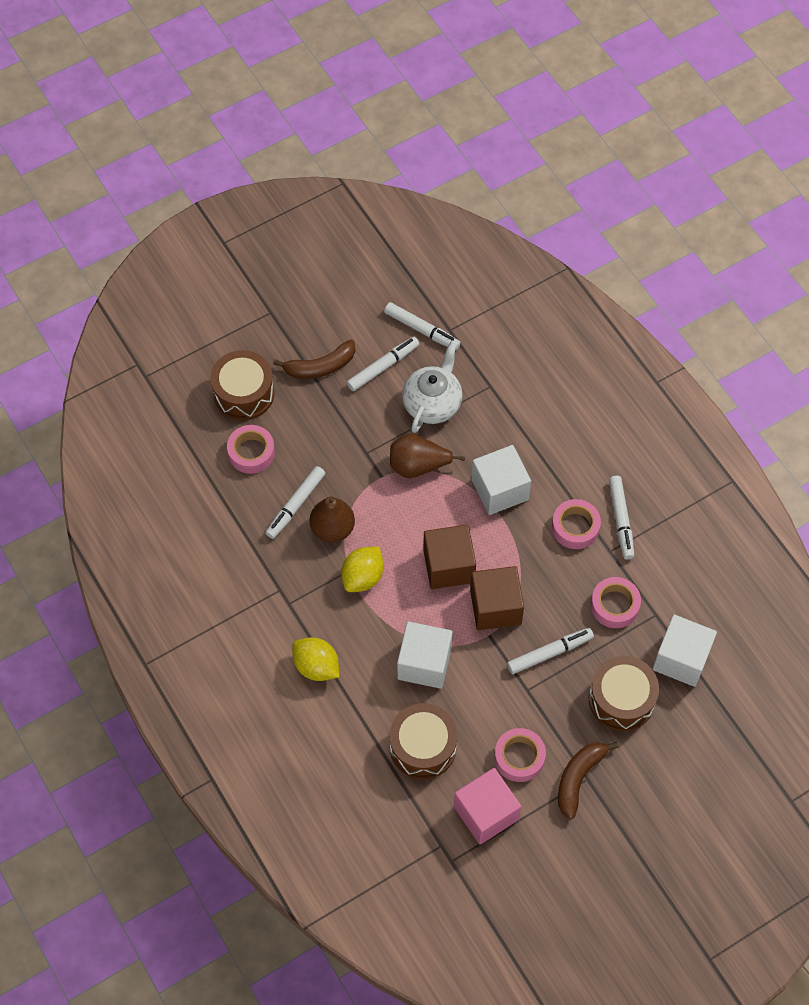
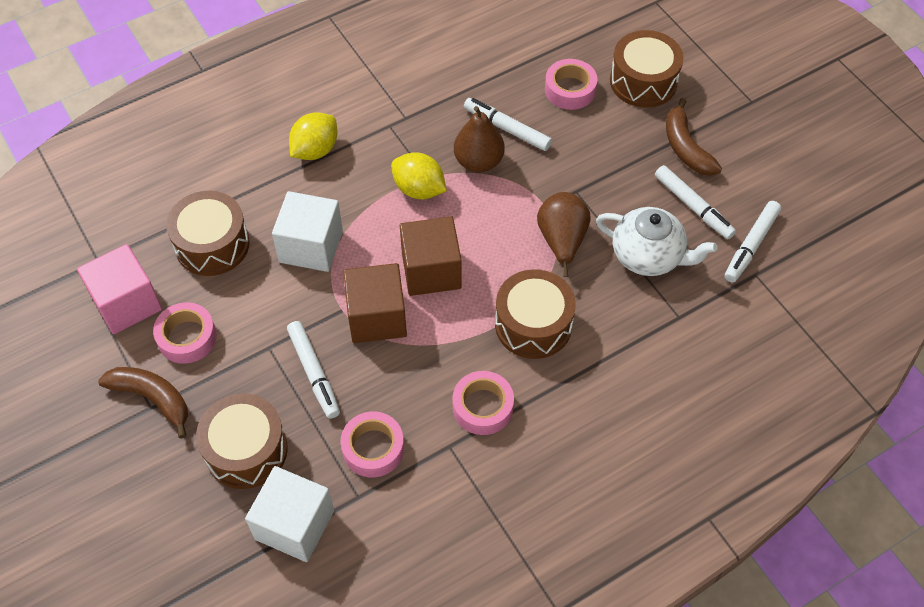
camera: 90 degrees right, 5 degrees down
(499, 490) = (533, 324): white cube -> brown drum
(621, 520) = (494, 461): white marker -> none

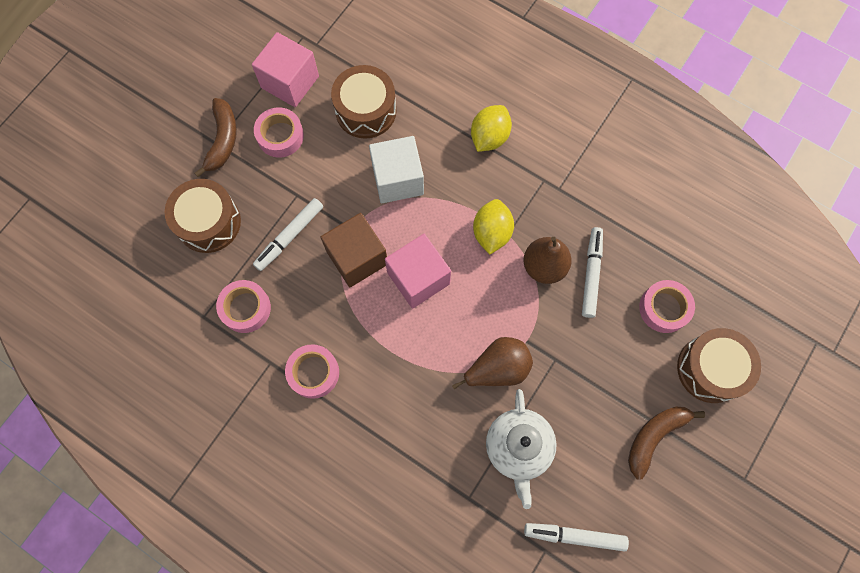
camera: 65 degrees right, 15 degrees up
(294, 525) = (165, 283): white cube -> none
(315, 150) = (489, 137): yellow lemon -> yellow lemon turned 75 degrees counterclockwise
(431, 270) = (418, 278): brown cube -> pink cube
(533, 324) = (405, 380): brown drum -> none
(693, 206) = (591, 468): white marker -> none

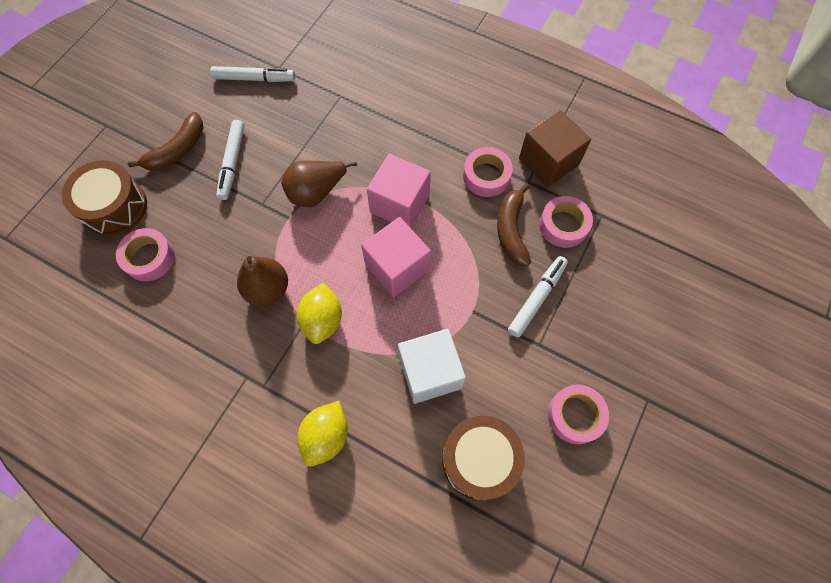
camera: 175 degrees right, 5 degrees down
(208, 222) = (626, 306): brown drum -> none
(222, 140) = (641, 404): brown banana -> brown banana (511, 230)
(290, 82) = (581, 493): pink cube -> pink cube (399, 204)
(357, 258) = (462, 282): brown cube -> brown cube (548, 162)
(518, 448) = (298, 133): white teapot -> none
(591, 274) = (219, 285): white marker -> white marker (232, 163)

